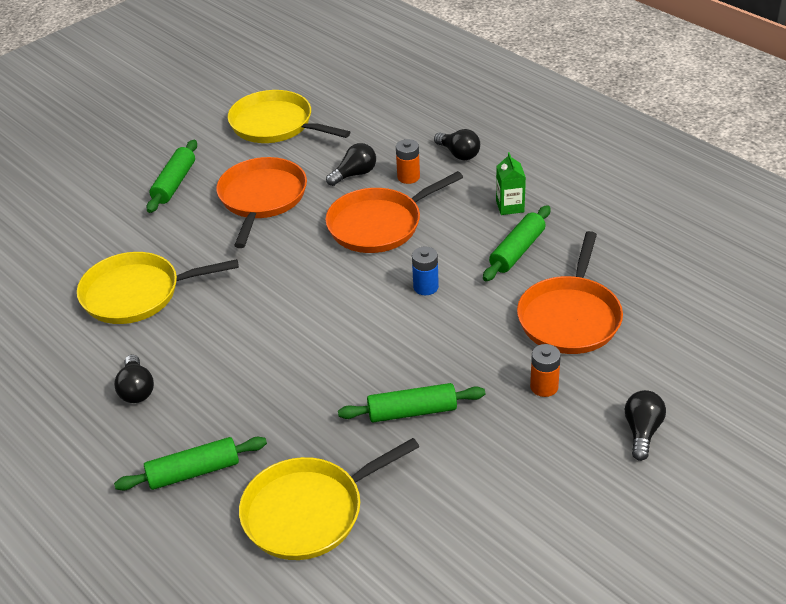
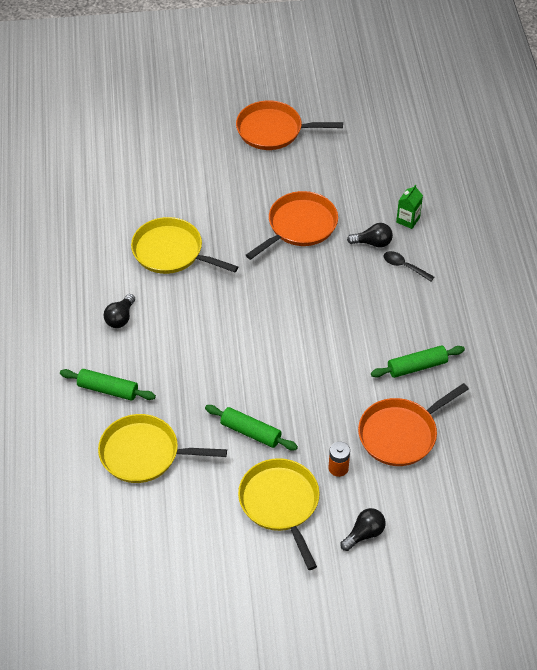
camera: 35 degrees right, 10 degrees up
(174, 183) = (258, 181): green rolling pin -> none
(275, 124) = (359, 170): yellow pan -> yellow pan (280, 503)
(379, 225) = (351, 292): orange pan -> orange pan (273, 130)
(408, 177) = (404, 266): orange battery -> black spoon
(425, 287) = (336, 355): blue battery -> none
(459, 154) = (454, 268): black light bulb -> none
(510, 206) = (446, 330): green carton -> green carton (408, 220)

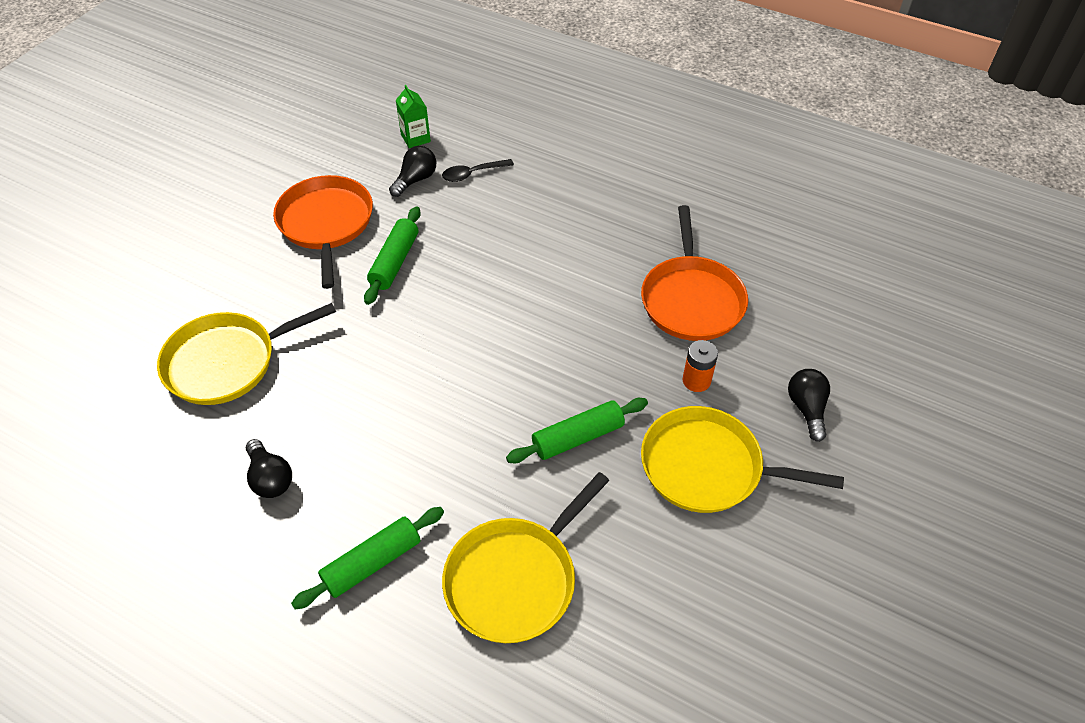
camera: 55 degrees left, 0 degrees up
(273, 130) = (167, 170): orange pan -> none
(417, 367) = (613, 237): green rolling pin -> green rolling pin (395, 262)

